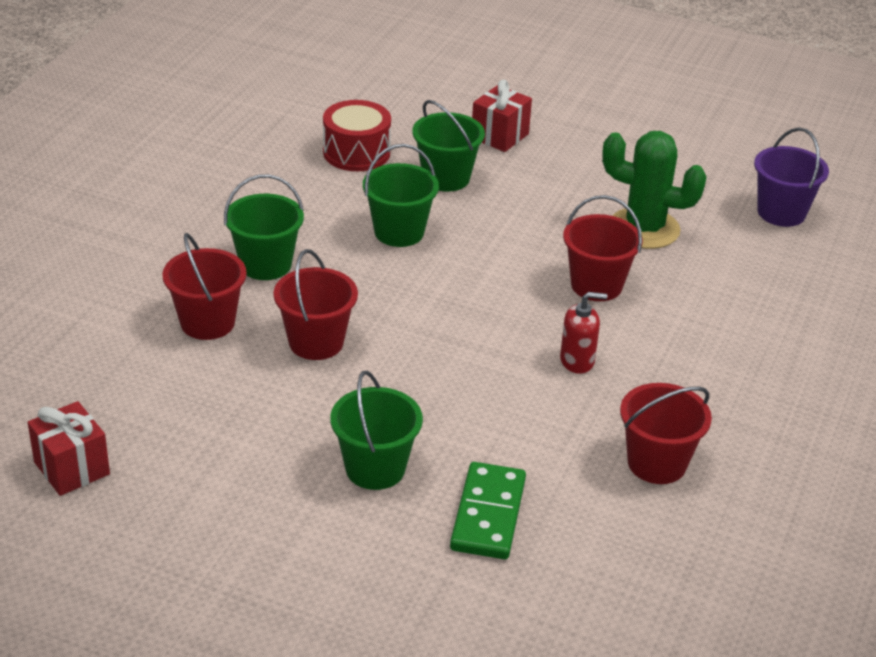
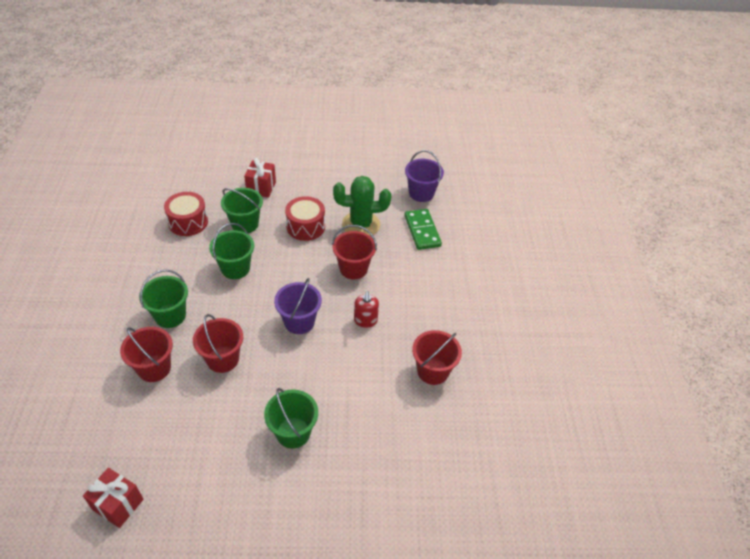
camera: 25 degrees left, 10 degrees up
(464, 330) = (299, 322): none -> purple bucket
(488, 514) = (365, 438): green domino -> green domino (422, 231)
(546, 207) = (305, 227): none -> red drum
(577, 361) = (365, 320): red soap dispenser -> red soap dispenser turned 120 degrees clockwise

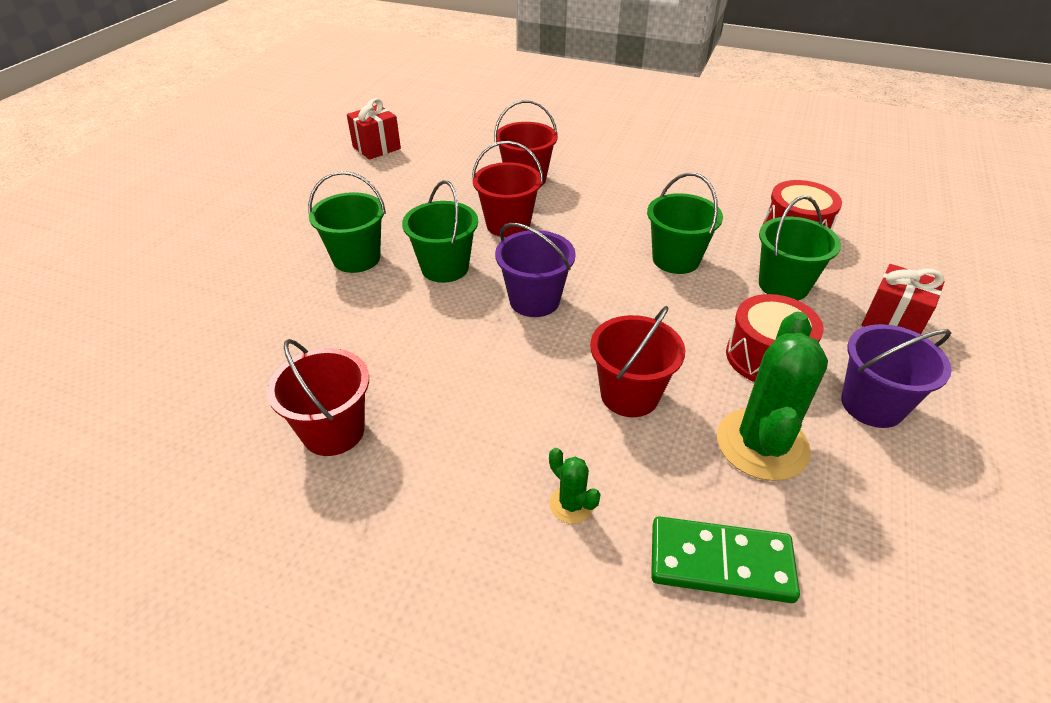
camera: 115 degrees right, 5 degrees down
(170, 316) = (604, 197): green bucket -> green bucket (445, 268)
(365, 320) = (495, 376): red soap dispenser -> none
(421, 193) = (886, 624): purple bucket -> purple bucket (872, 405)
(422, 275) = (571, 504): none -> green cactus

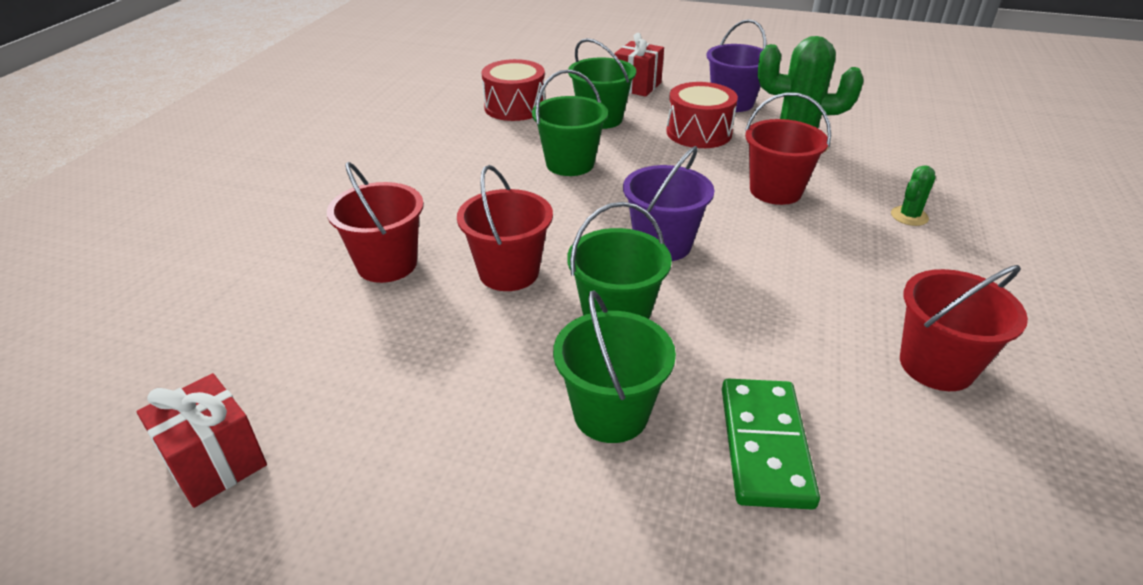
camera: 95 degrees left, 5 degrees down
(720, 562) = (908, 162): green domino -> green domino (764, 445)

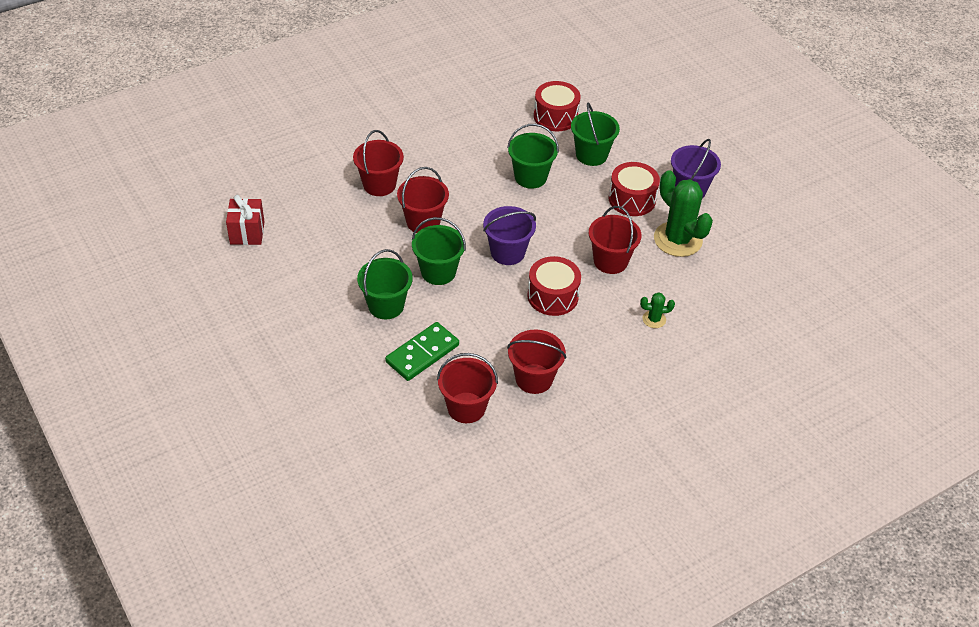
camera: 40 degrees right, 10 degrees up
(637, 86) = (652, 141): red gift -> none
(785, 258) = (552, 296): none -> red drum
(946, 479) = (466, 407): none -> red bucket

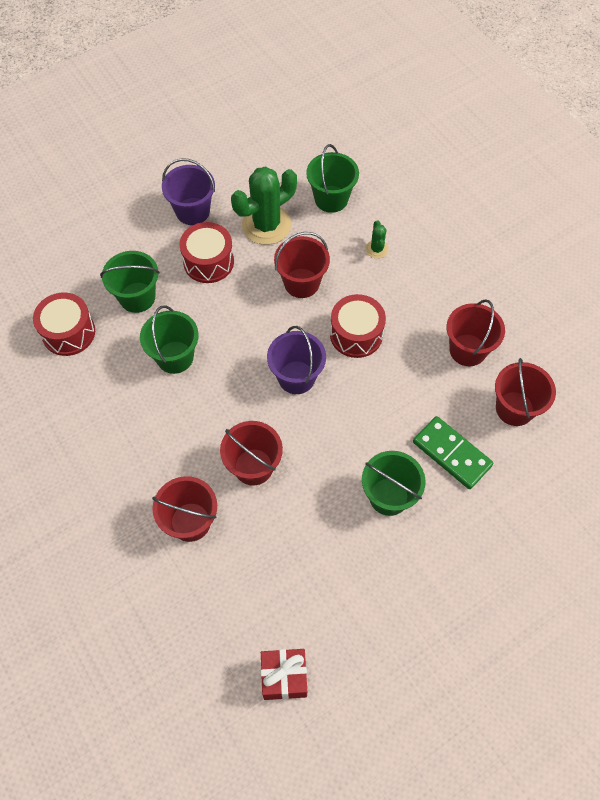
camera: 90 degrees left, 15 degrees up
(438, 272) = (332, 445): green bucket -> green bucket (331, 199)

